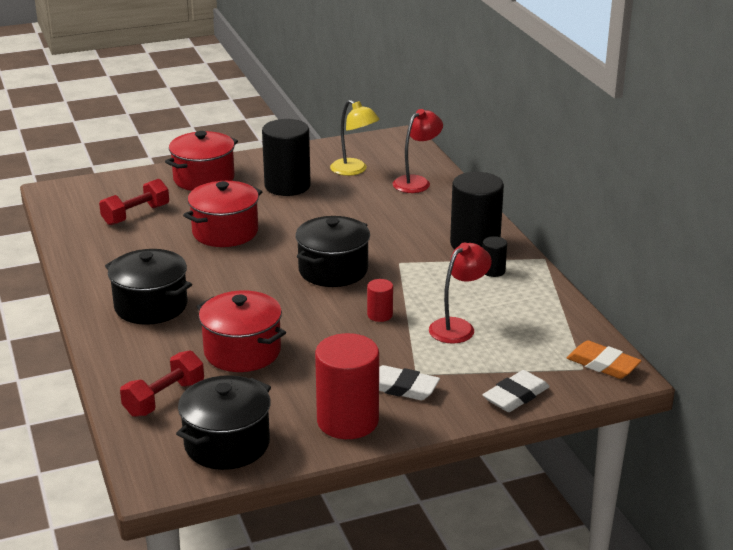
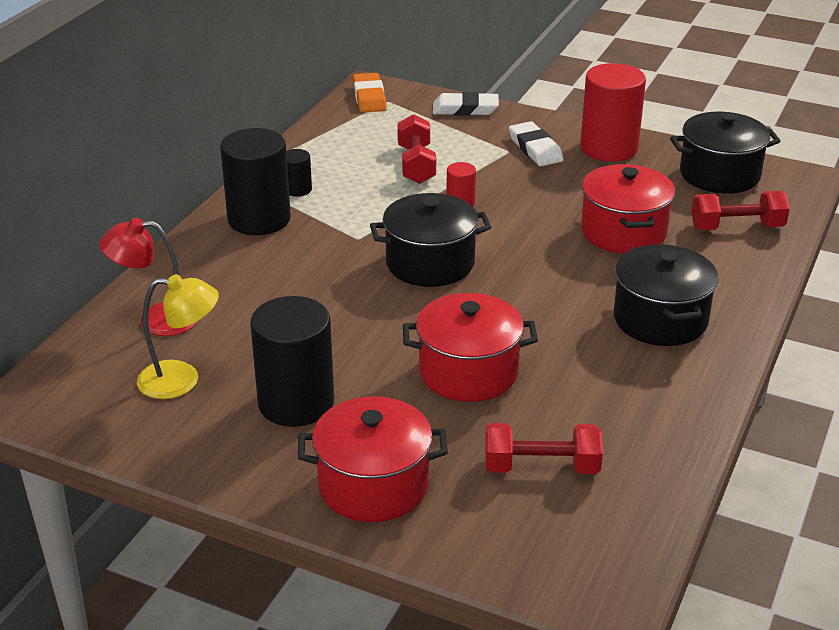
camera: 135 degrees left, 5 degrees up
(354, 170) = (182, 380): yellow lamp -> yellow lamp turned 90 degrees clockwise
(458, 327) = (416, 165): red lamp -> red dumbbell

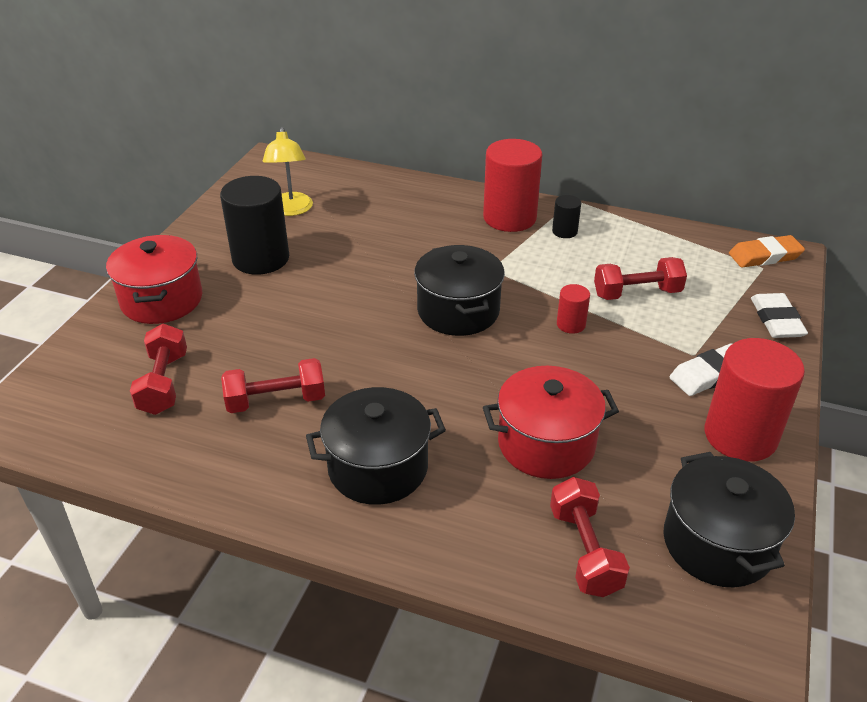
camera: 85 degrees right, 5 degrees up
(156, 320) = (363, 191): red lamp -> none
(259, 219) = (509, 218): black cylinder -> red cylinder
(468, 372) = (293, 340): red pot -> none
(570, 382) = (276, 401): none -> red dumbbell

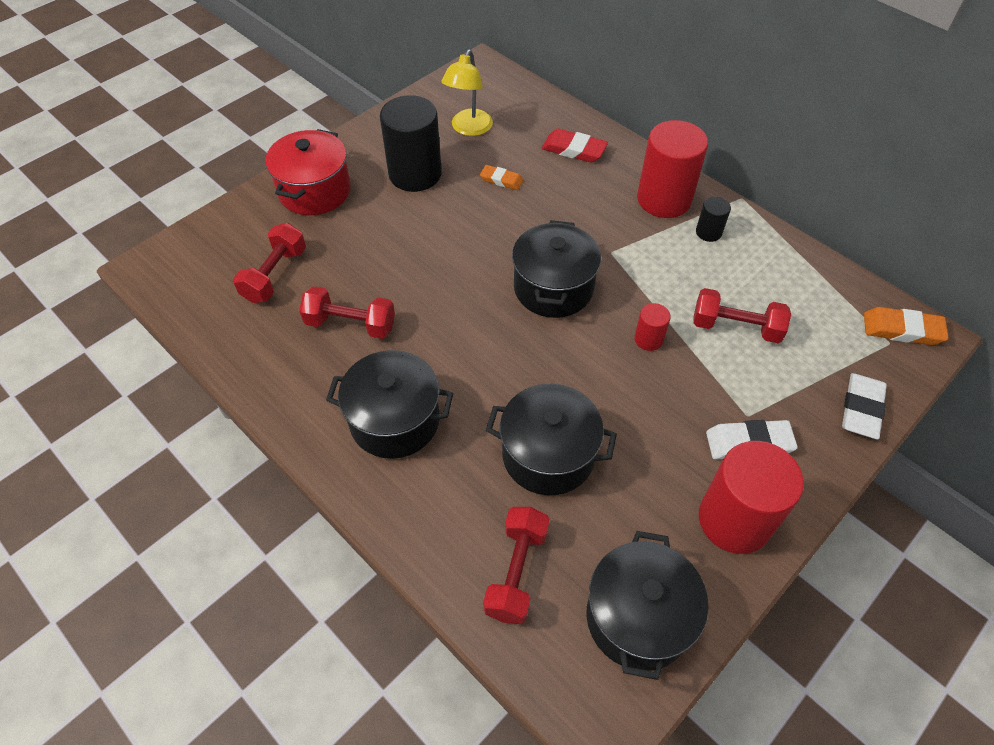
camera: 25 degrees right, 15 degrees up
(350, 241) = (501, 180): none -> orange eraser
(403, 201) = (574, 149): none -> red eraser
(546, 444) = (548, 455): red pot -> black pot

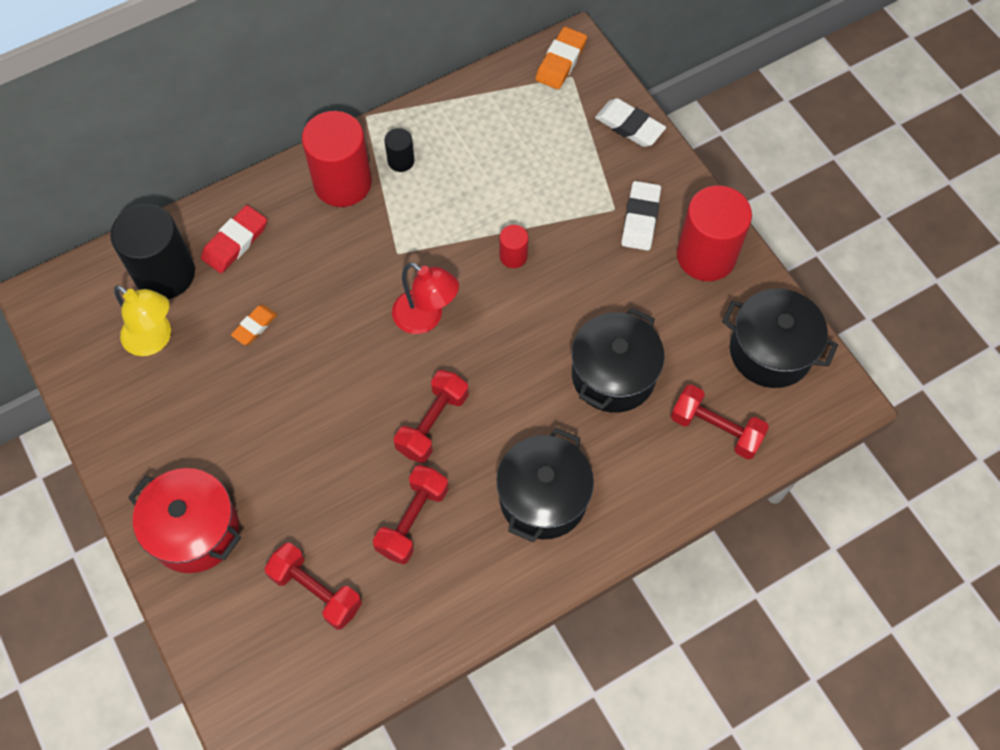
camera: 75 degrees left, 10 degrees up
(415, 174) = (209, 414): black cylinder -> black cylinder (165, 274)
(553, 288) = (426, 318): black pot -> red lamp
(735, 327) = (521, 182): red dumbbell -> red dumbbell (433, 423)

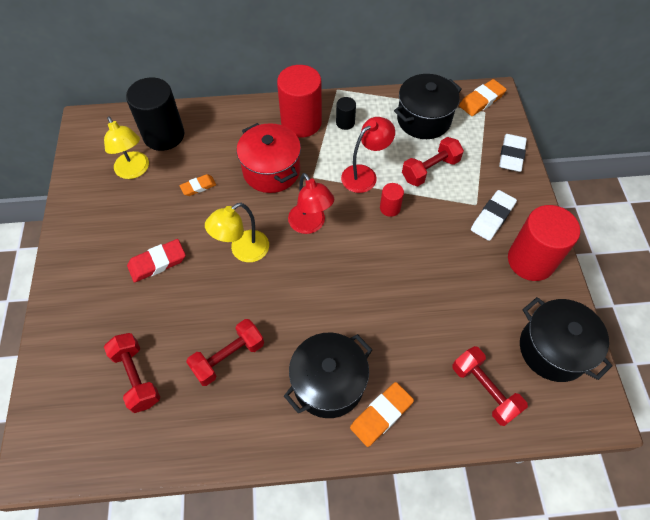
camera: 25 degrees right, 5 degrees down
(195, 530) = (85, 299): red pot -> red pot (271, 170)
(235, 242) = (216, 132): red eraser -> red eraser (157, 262)
(360, 386) = (243, 251): none -> yellow lamp
(433, 423) = (278, 296): red dumbbell -> red dumbbell (430, 170)
(461, 224) = (365, 174): none -> red lamp
(613, 375) = (423, 316): black pot -> black pot (423, 119)
(617, 506) = (381, 415): none -> orange eraser
(629, 126) = (511, 155): white eraser -> white eraser turned 45 degrees clockwise

